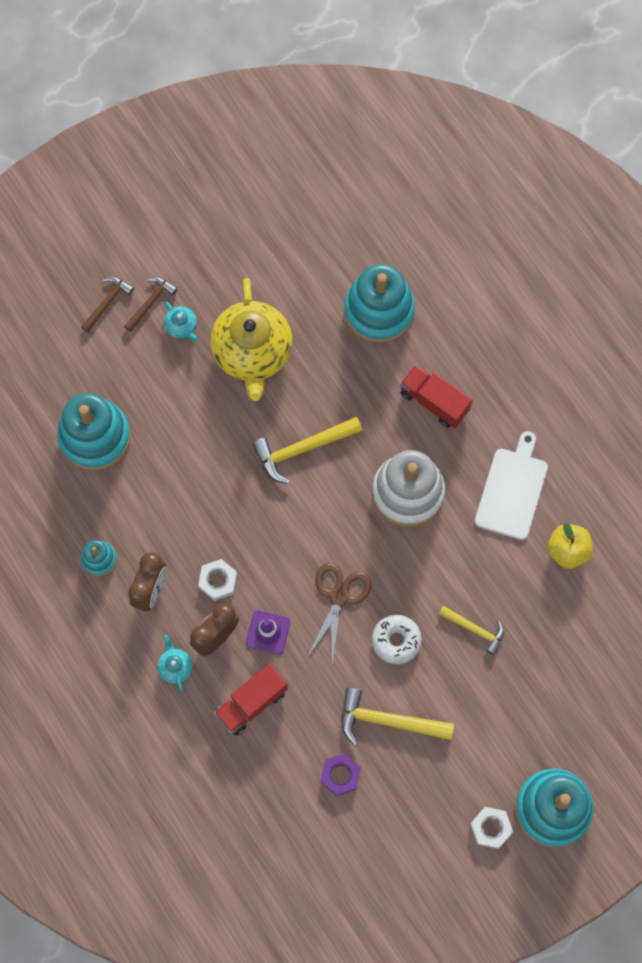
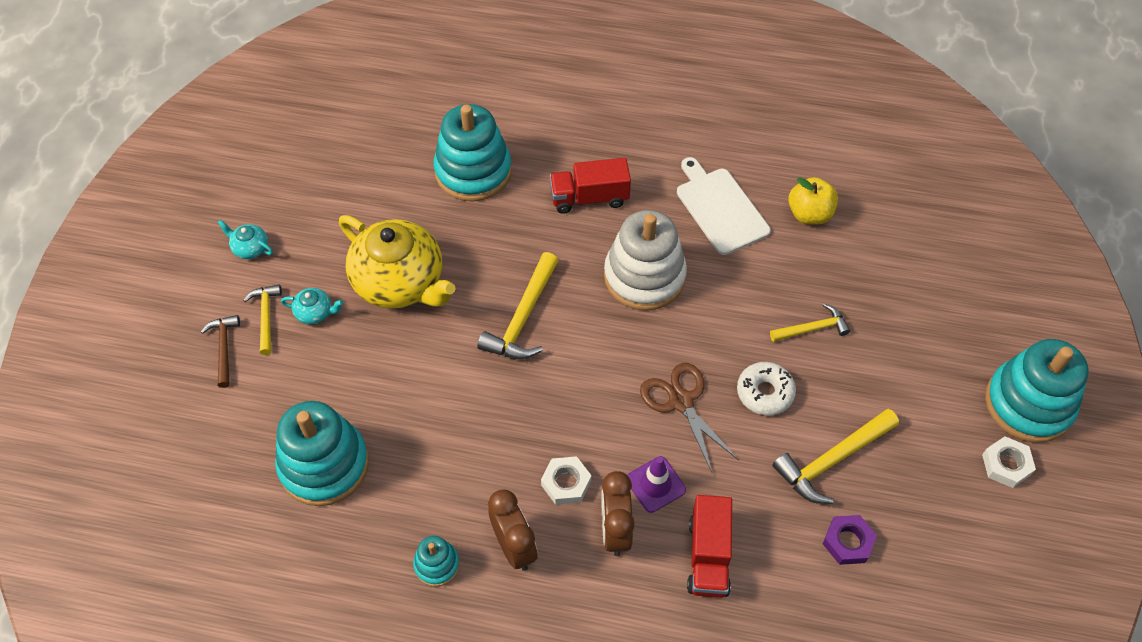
camera: 45 degrees left, 15 degrees down
(150, 303) = (266, 317): brown hammer -> yellow hammer
(175, 667) = (608, 591): turquoise teapot -> turquoise teapot (250, 248)

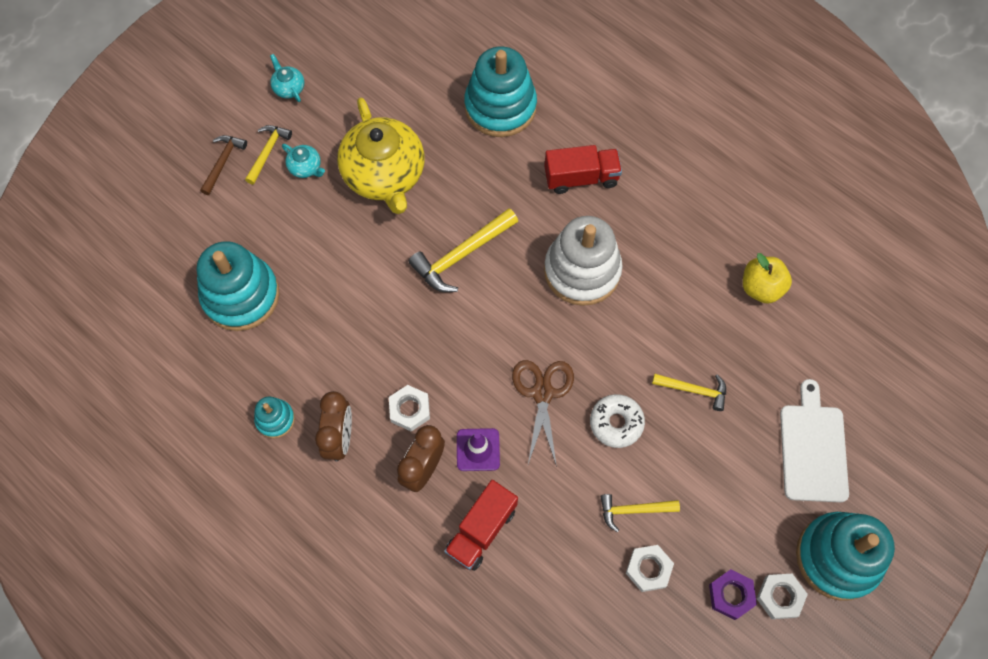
camera: 30 degrees right, 10 degrees up
(589, 198) = (581, 178): red truck -> red truck turned 150 degrees clockwise
(720, 208) = (686, 243): white cutting board -> white cutting board (813, 448)
(832, 460) = (634, 510): yellow hammer -> yellow hammer, size x0.61
(848, 542) = (600, 583): purple nut -> purple nut (731, 595)
(881, 505) = (648, 569): none -> white nut

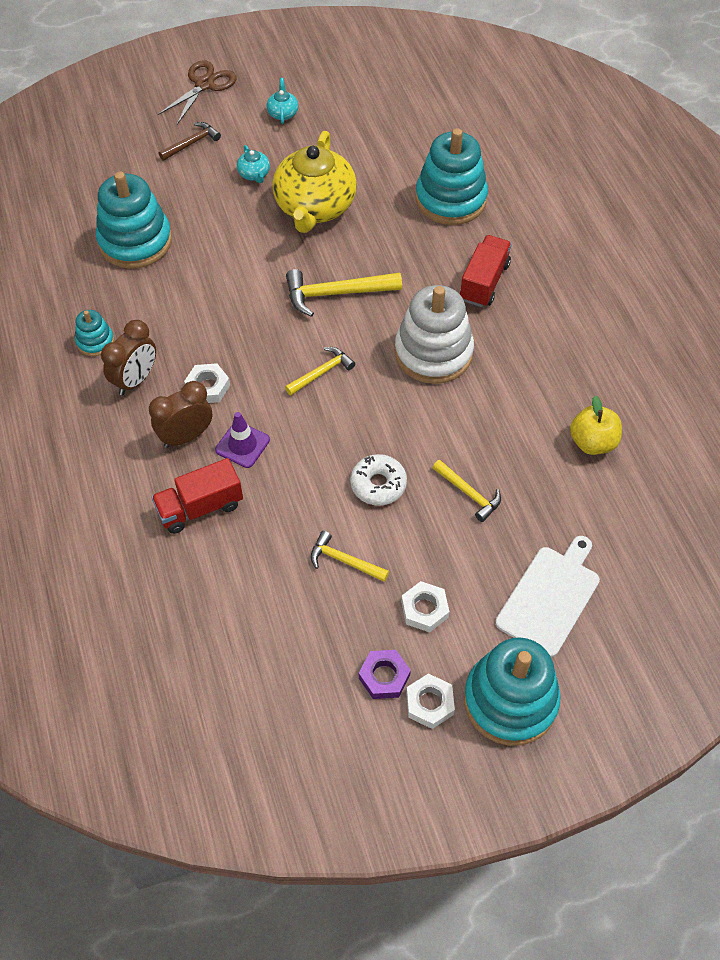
camera: 30 degrees right, 10 degrees down
(267, 152) = (232, 151): yellow hammer -> yellow hammer (321, 372)
(542, 393) = (330, 429): brown scissors -> brown scissors (204, 84)
(581, 178) = (484, 282): red truck -> red truck turned 90 degrees counterclockwise
(648, 569) = (323, 614): white nut -> white nut (424, 609)

